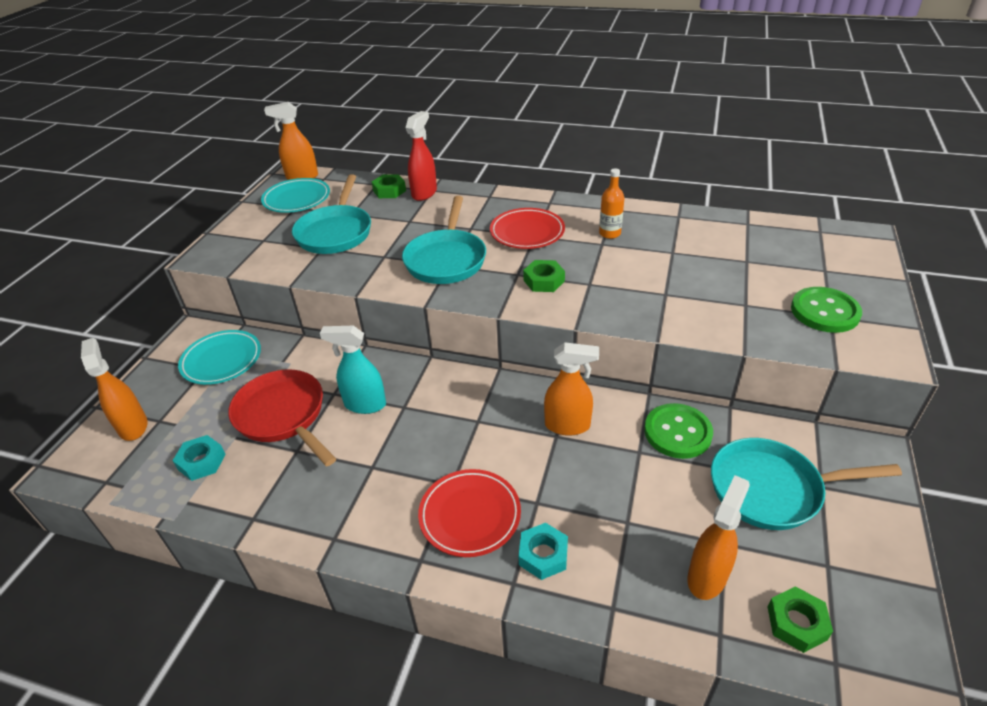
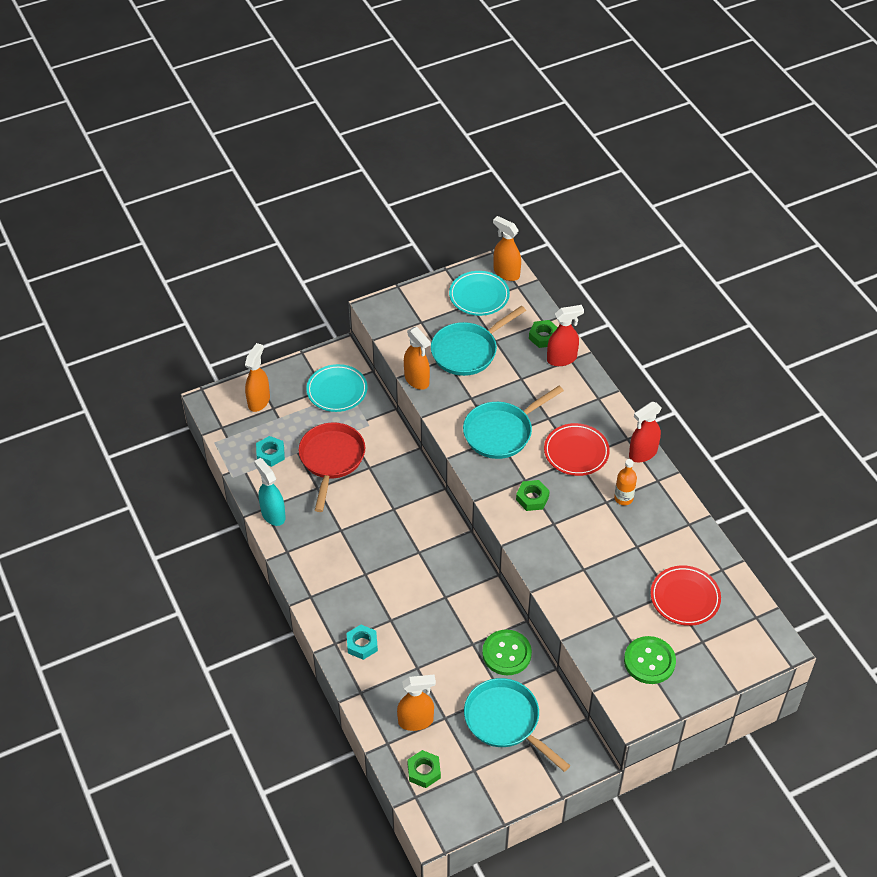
camera: 45 degrees right, 10 degrees up
(364, 404) = (376, 489): turquoise spray bottle -> turquoise spray bottle (273, 514)
(470, 515) = (354, 597): red plate -> red plate (685, 598)
(568, 425) = (458, 597): orange spray bottle -> orange spray bottle (417, 380)
(575, 203) = (642, 453): none -> red spray bottle

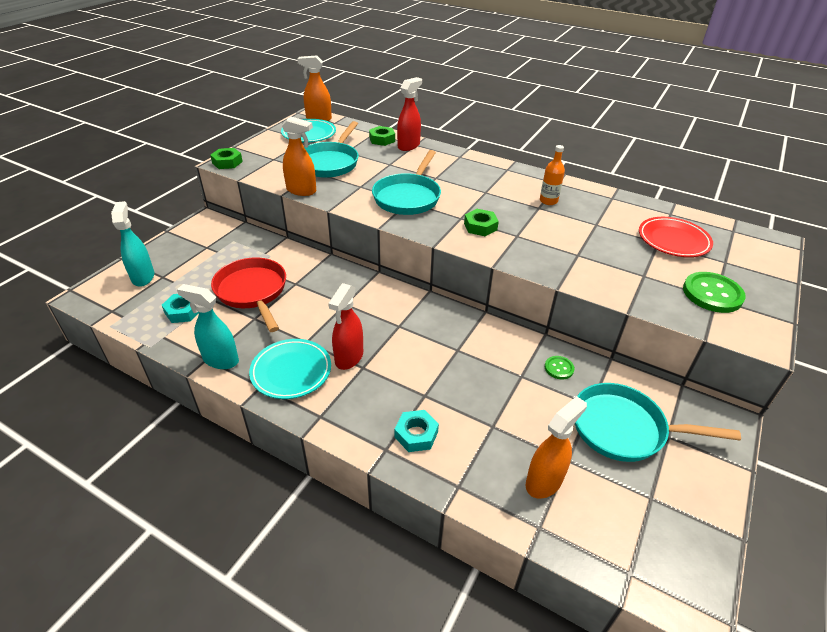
camera: 35 degrees left, 10 degrees down
(259, 401) = (143, 277): orange spray bottle -> turquoise spray bottle
(337, 391) = (221, 244): turquoise plate -> turquoise plate (291, 371)
(424, 771) = (607, 534): green nut -> green nut (227, 162)
(506, 653) = (559, 368): green button -> green button, size x0.52
(576, 452) = (480, 188): red plate -> none
(642, 453) = (528, 173): red spray bottle -> red spray bottle (349, 358)

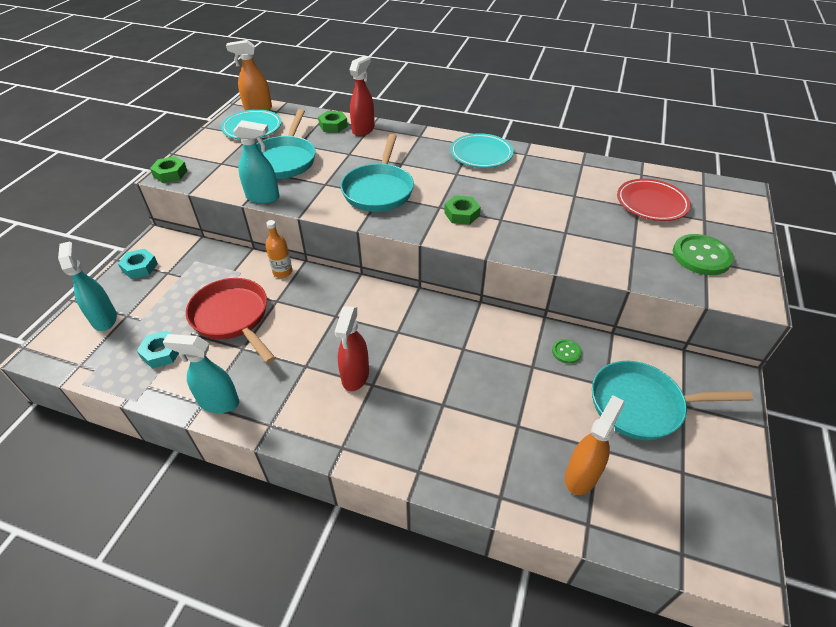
camera: 10 degrees left, 5 degrees up
(291, 371) = (299, 402): turquoise plate -> turquoise plate (481, 154)
(301, 191) = (263, 197): orange spray bottle -> turquoise spray bottle
(416, 434) = (445, 449): turquoise nut -> turquoise nut (140, 267)
(548, 201) = (521, 175): orange bottle -> orange bottle (282, 272)

